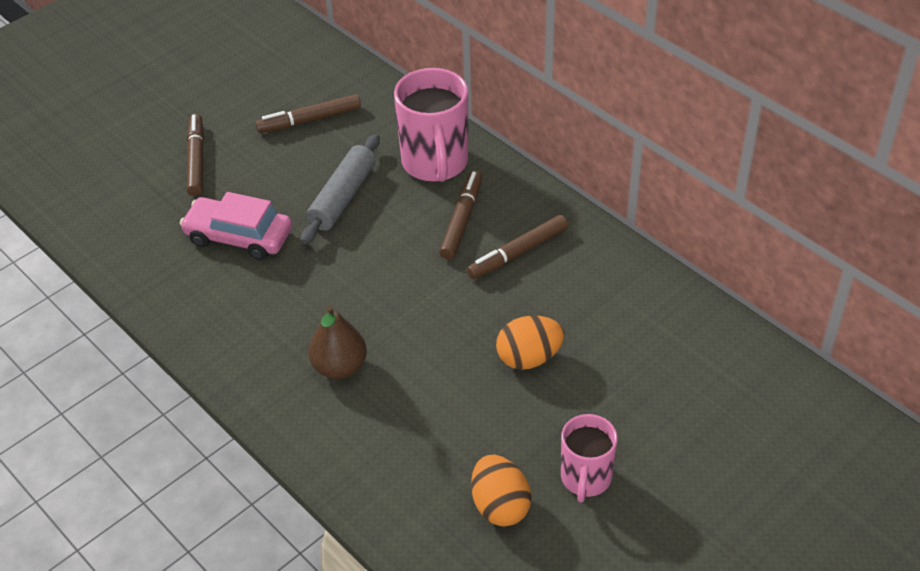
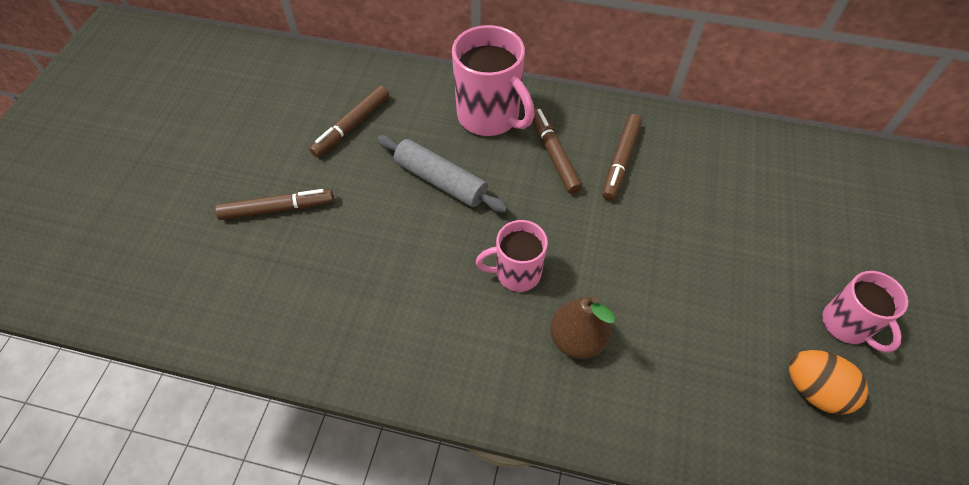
camera: 35 degrees left, 10 degrees up
(196, 160) = (277, 209): brown marker -> brown marker turned 120 degrees clockwise
(239, 237) = (380, 263): pink car -> none
(338, 296) = (516, 273): none -> pink mug
(343, 197) = (440, 181): grey rolling pin -> grey rolling pin turned 45 degrees counterclockwise
(529, 358) = (711, 245): orange egg -> none

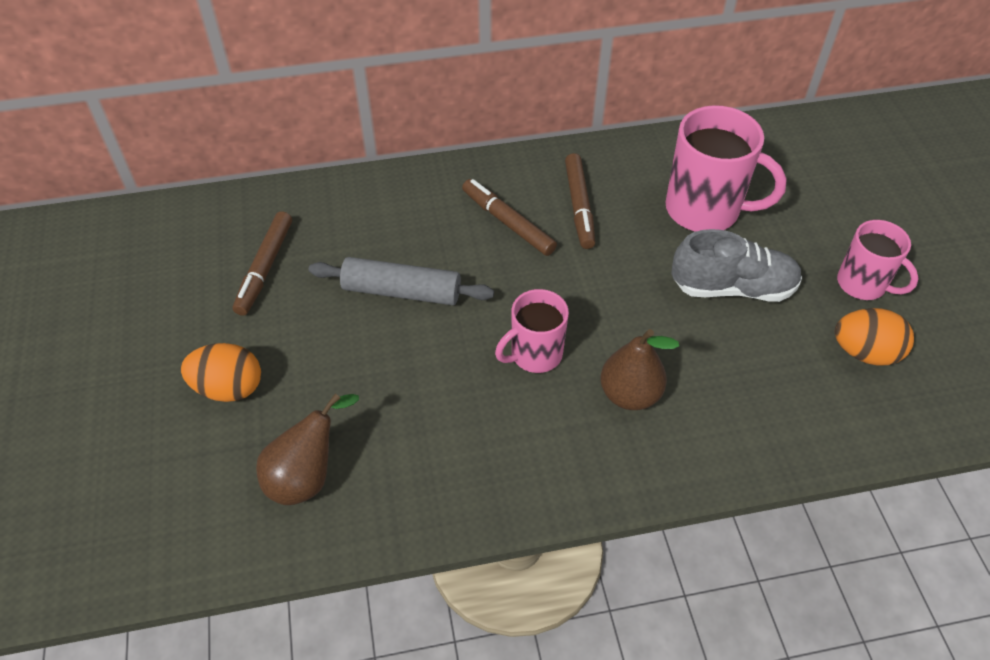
camera: 25 degrees left, 5 degrees down
(277, 209) = (229, 388): brown marker -> orange egg
(294, 300) = (307, 476): none -> brown pear
(490, 117) = (418, 206): pink mug -> pink mug (705, 210)
(718, 281) = (732, 288): none -> grey shoe

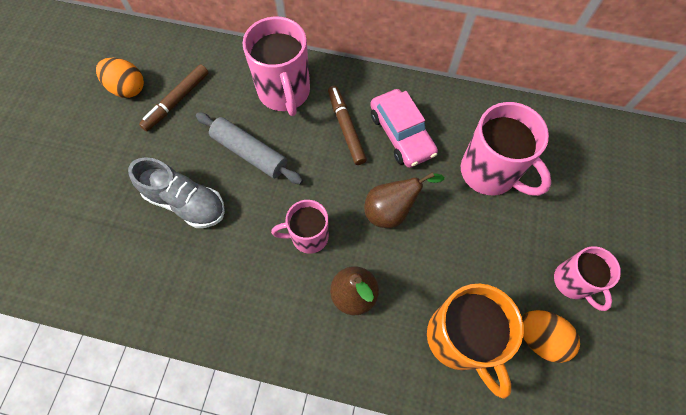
camera: 25 degrees right, 15 degrees up
(229, 388) = (113, 178): orange egg -> orange egg (127, 88)
(307, 476) = (126, 261): brown pear -> brown pear (392, 210)
(405, 211) = (284, 92): none -> pink mug
(579, 206) = (401, 134): brown marker -> pink car
(732, 288) = (473, 243): grey shoe -> grey shoe (186, 202)
(780, 390) = (460, 339): none -> orange mug

